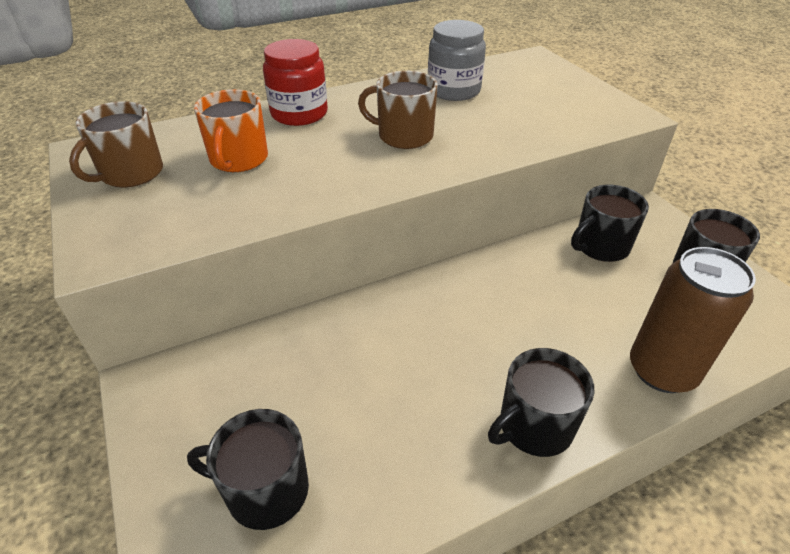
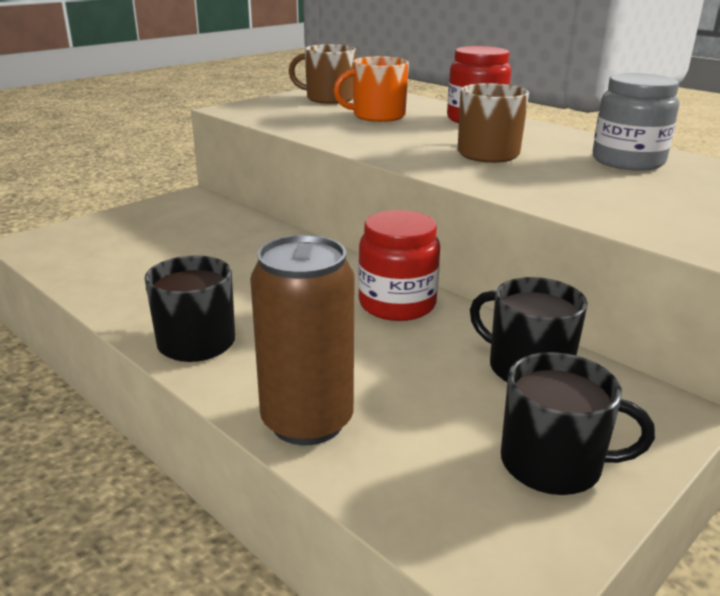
camera: 70 degrees right, 15 degrees down
(265, 490) = (111, 247): black mug -> none
(498, 279) = (397, 304): none -> red jar

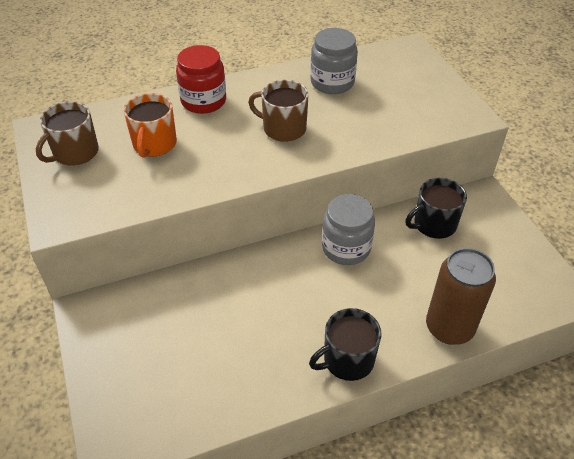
camera: 65 degrees left, 20 degrees up
(397, 304) = (346, 248): red jar -> grey jar
(553, 464) = (507, 251): black mug -> none

